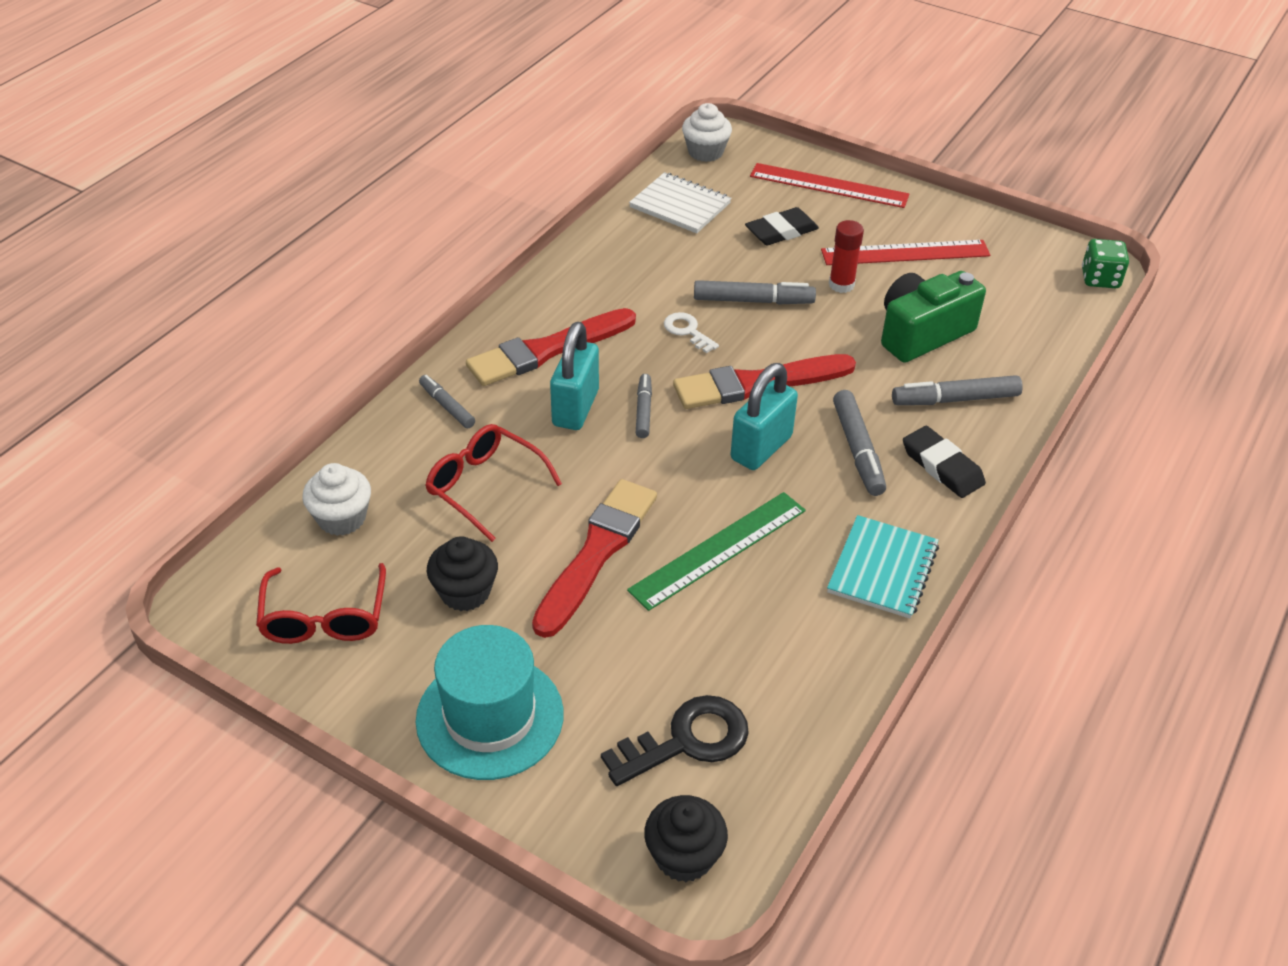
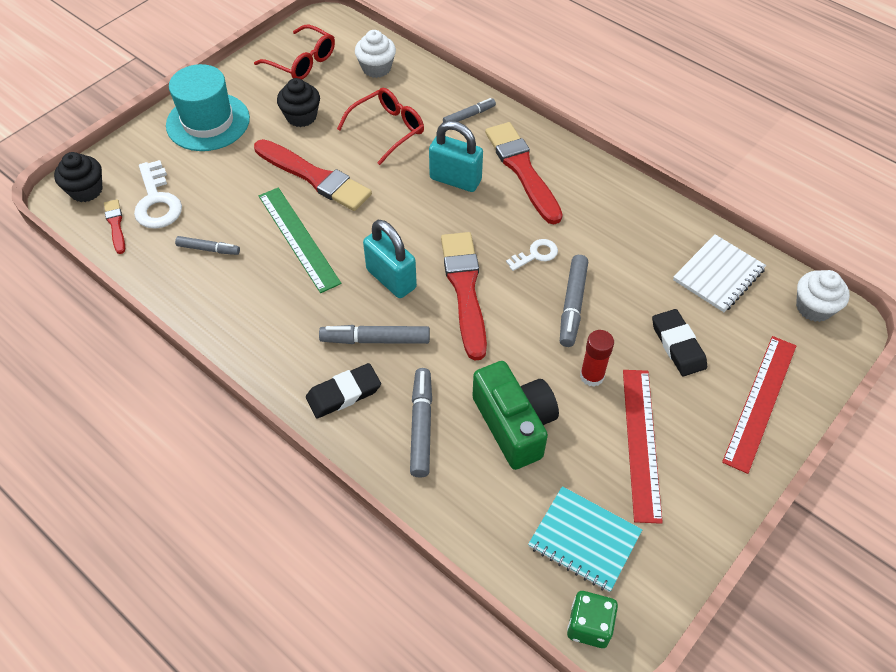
camera: 100 degrees right, 10 degrees up
(324, 617) = (302, 61): red glasses -> red glasses turned 150 degrees counterclockwise
(643, 410) = (446, 216): grey marker -> grey marker (208, 249)
(687, 740) = (157, 201): black key -> white key
(750, 784) = (115, 225): none -> red brush
(882, 569) = (252, 327): turquoise notebook -> turquoise notebook (584, 539)

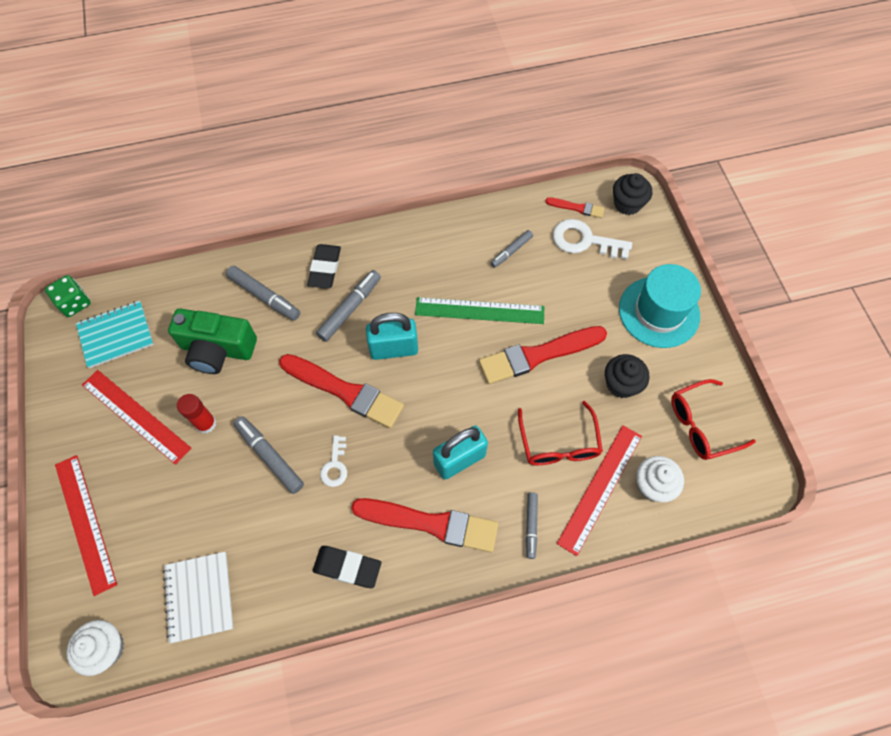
camera: 125 degrees right, 10 degrees up
(404, 93) = (600, 488): none -> red ruler
(678, 345) = (174, 504): black eraser -> black eraser (347, 567)

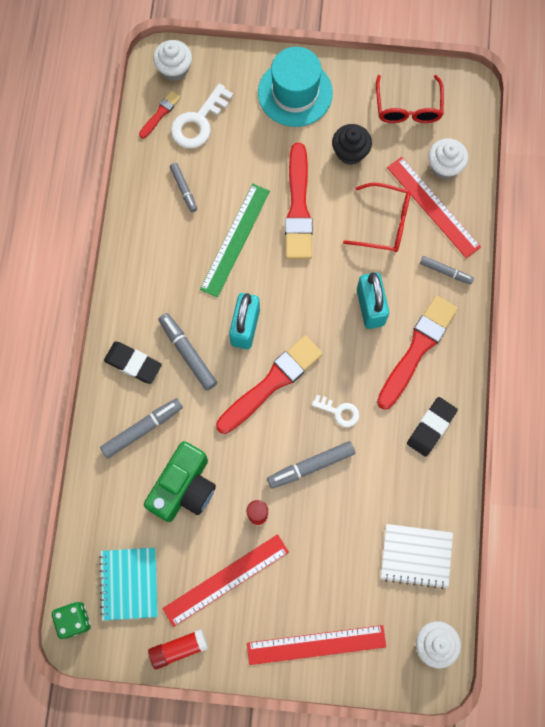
camera: 70 degrees left, 10 degrees up
(62, 397) = (178, 648): none -> red glue stick
(627, 204) = (174, 69): black cupcake -> white cupcake

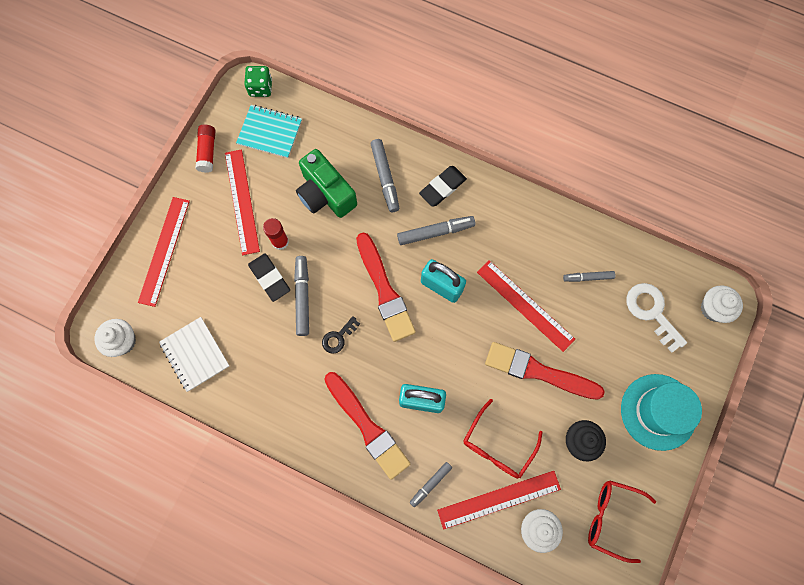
camera: 110 degrees right, 0 degrees up
(160, 114) = (670, 281): red brush -> none
(235, 239) = (525, 305): green ruler -> red ruler
(339, 412) = (338, 337): white key -> black key
(416, 556) = (195, 354): white notebook -> white notebook turned 60 degrees counterclockwise
(431, 427) = (294, 411): black eraser -> black eraser (269, 278)

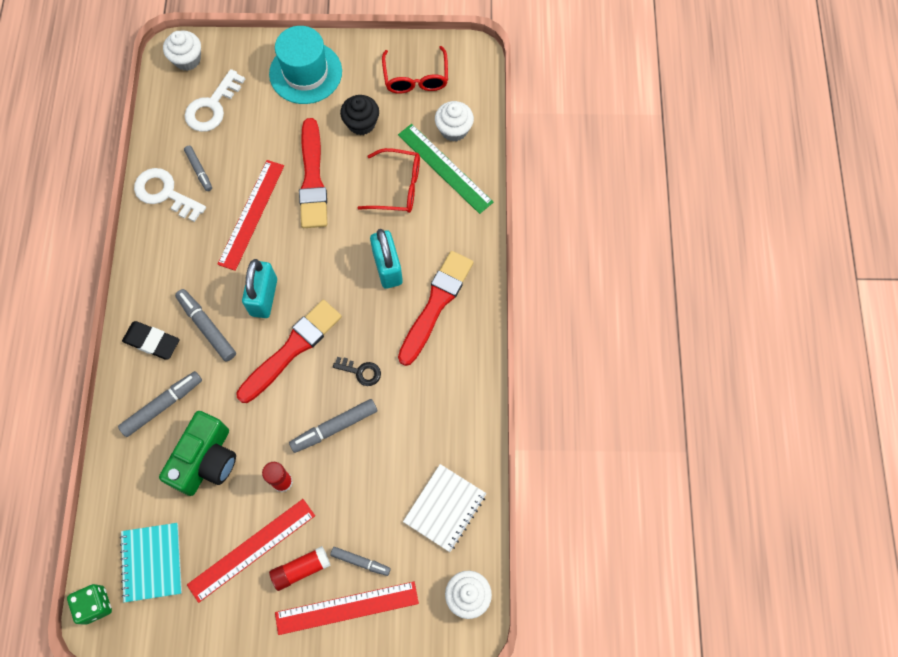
camera: 115 degrees left, 5 degrees down
(207, 152) = (204, 625): red glue stick -> red glue stick (301, 569)
(269, 278) = (328, 472): black eraser -> none
(430, 484) = (460, 228): grey marker -> grey marker (360, 562)
(499, 499) = (445, 168): red ruler -> green ruler
(576, 242) = (165, 193): none -> white key

